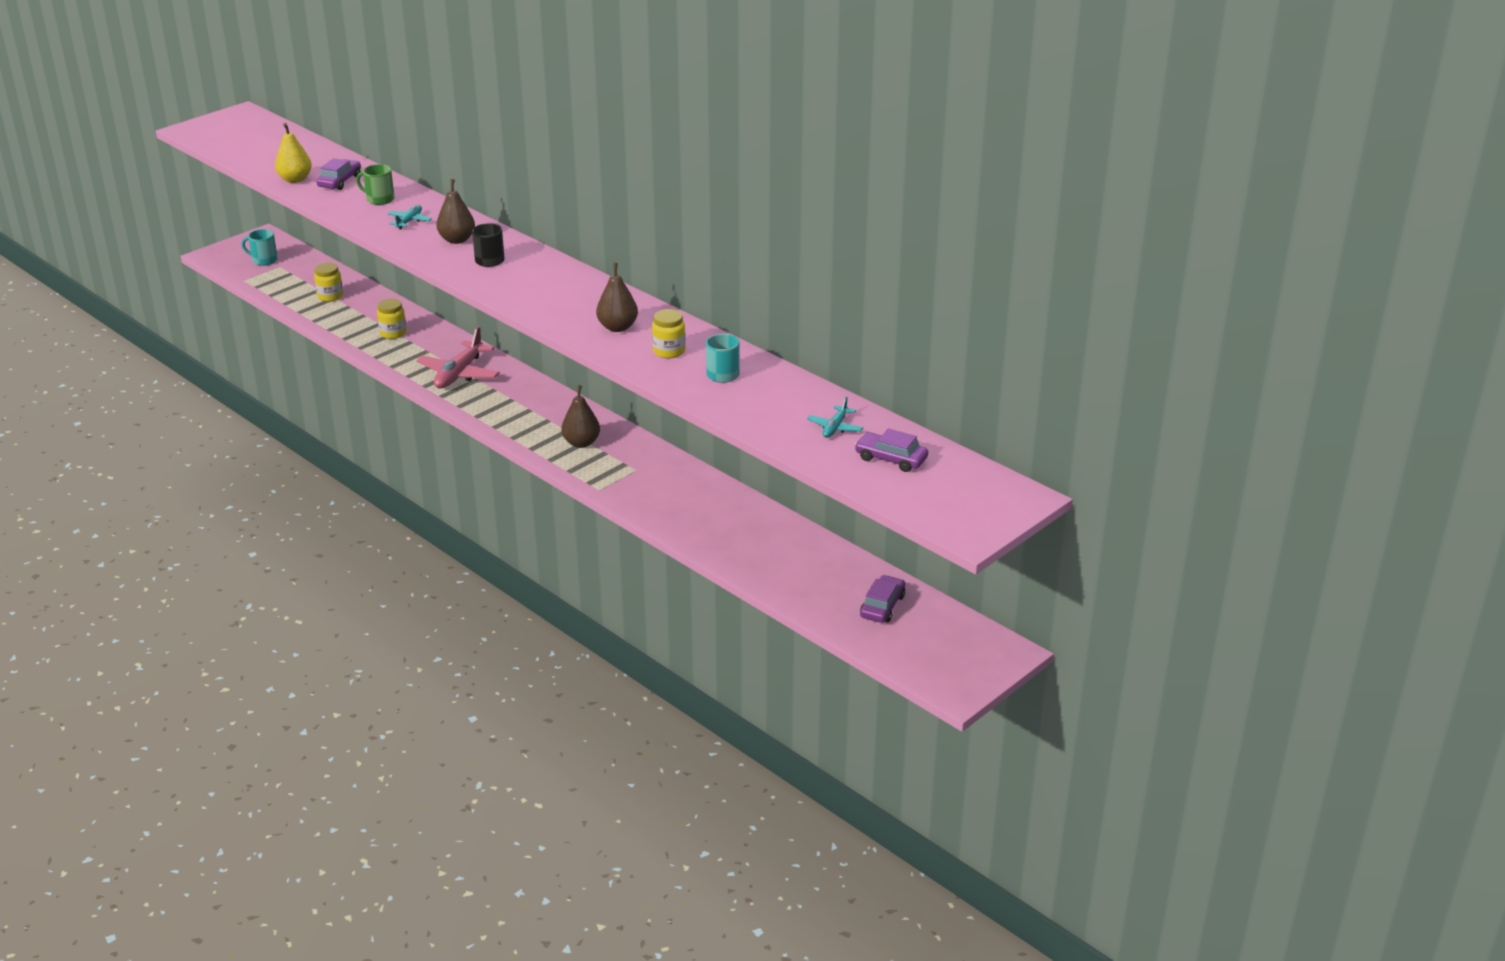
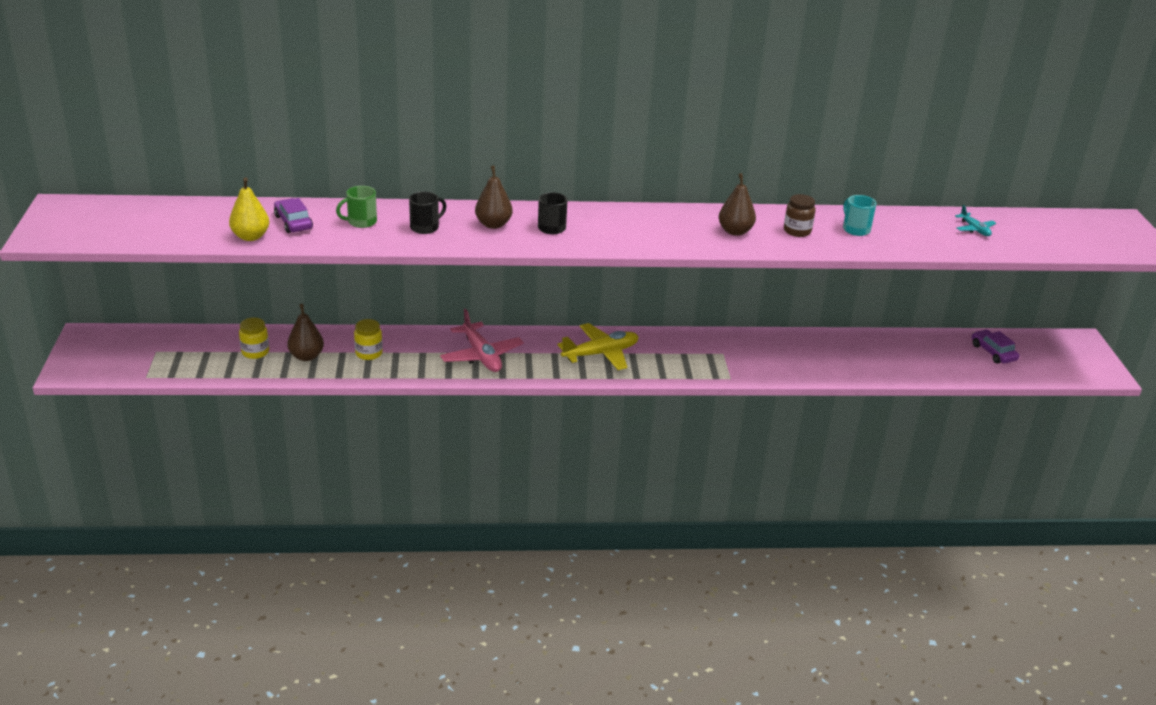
camera: 50 degrees left, 0 degrees up
(264, 260) = (130, 353): turquoise mug -> none
(409, 221) = (425, 227): turquoise plane -> black mug
(543, 418) = (601, 354): none -> yellow plane
(581, 443) = (657, 356): brown pear -> brown pear (306, 356)
(669, 351) = (797, 231): yellow jar -> brown jar
(891, 459) = (1034, 231): purple car -> none

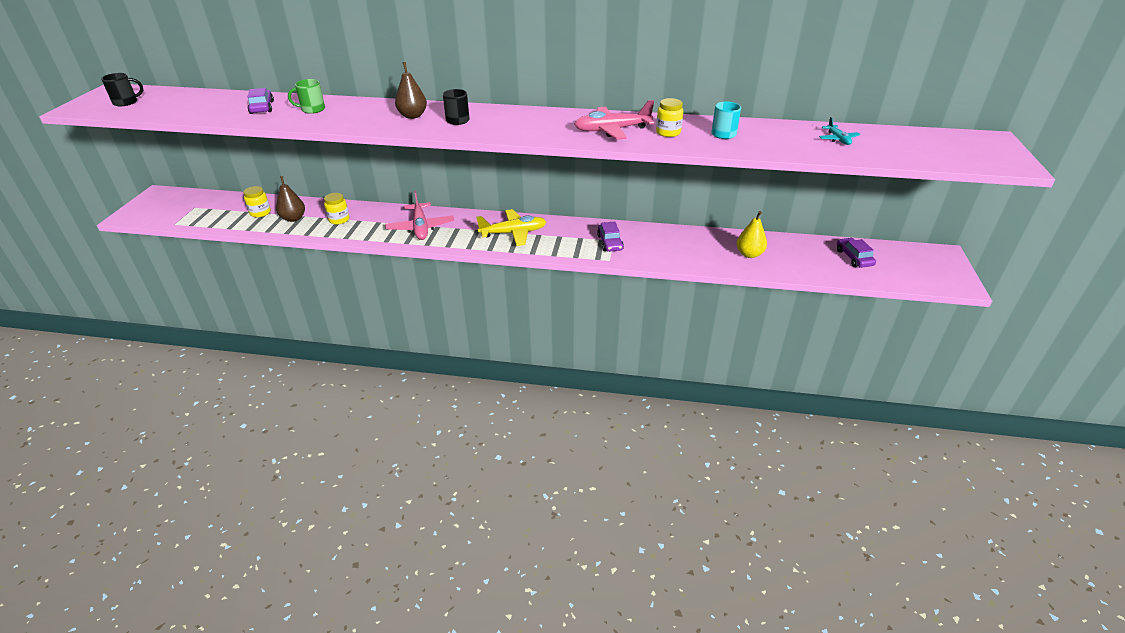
camera: 15 degrees right, 5 degrees up
(250, 237) = (221, 115): yellow pear -> yellow pear (749, 254)
(425, 227) = (358, 115): black mug -> black mug (126, 102)
(720, 356) = (610, 242): none -> purple car
(735, 231) = (612, 130): brown pear -> pink plane
(797, 231) = (668, 132): brown jar -> yellow jar

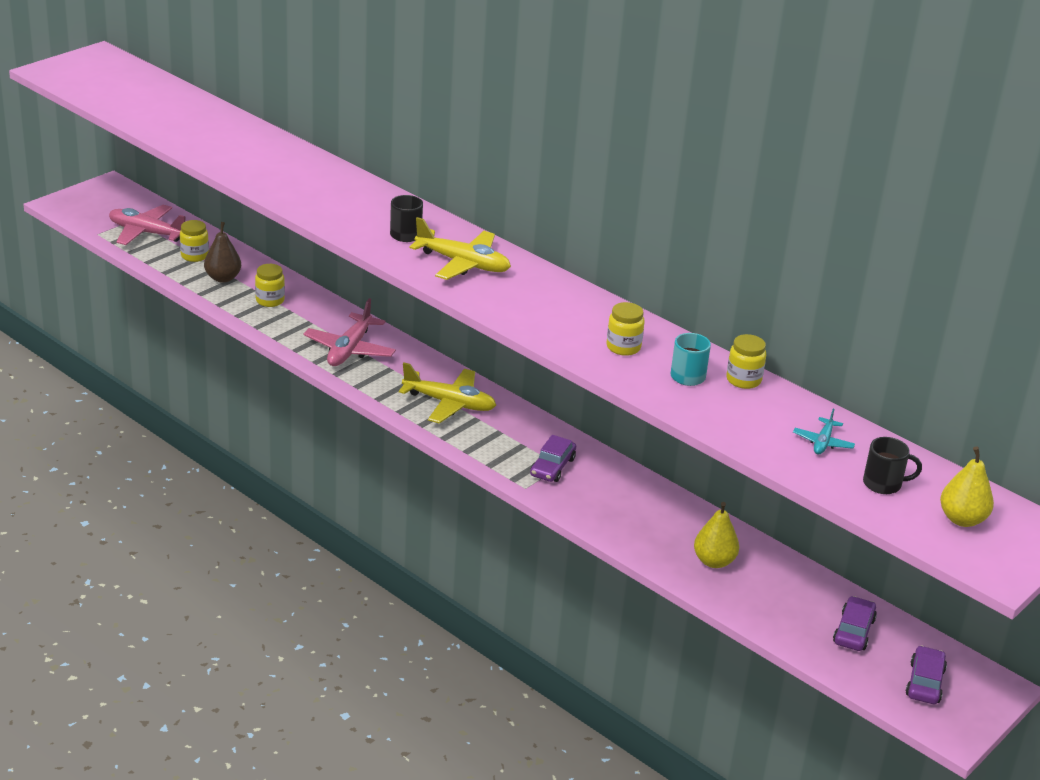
camera: 30 degrees right, 5 degrees down
(126, 102) = (100, 79): black mug -> black mug (883, 484)
(262, 107) = (223, 137): purple car -> purple car (924, 682)
(312, 109) = (270, 159): green mug -> none
(413, 116) = (365, 209): brown pear -> none
(514, 123) = (463, 264): none -> yellow plane
(612, 130) = (561, 317): pink plane -> pink plane (146, 233)
(752, 126) = (743, 380): none -> yellow jar
(957, 148) = (962, 519): none -> yellow pear

